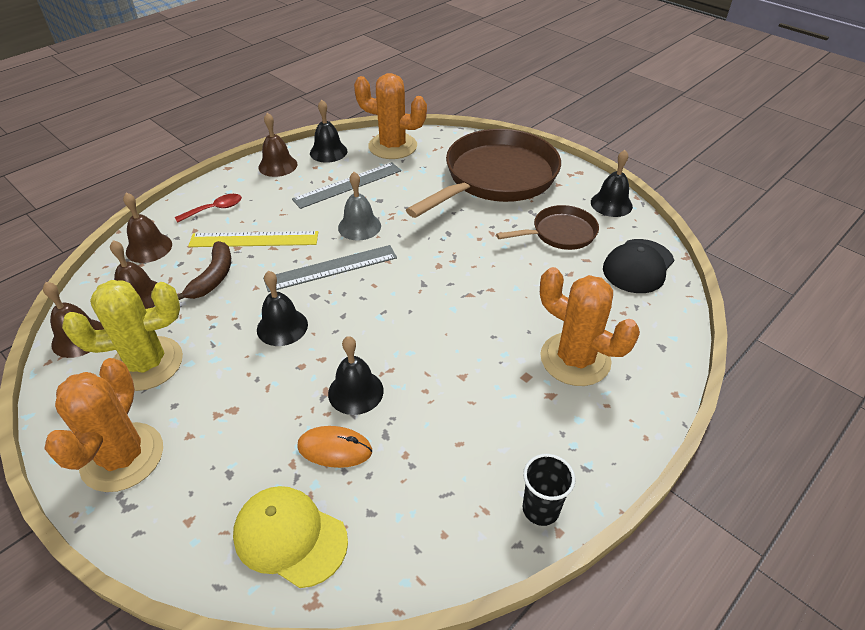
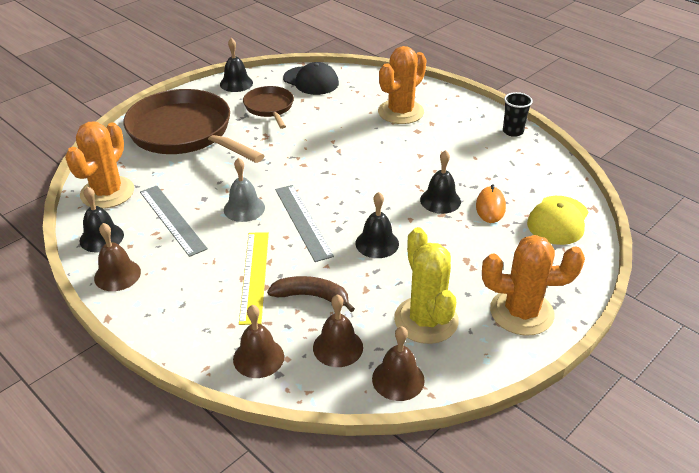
camera: 90 degrees left, 5 degrees down
(215, 209) = (194, 315): red spoon -> none

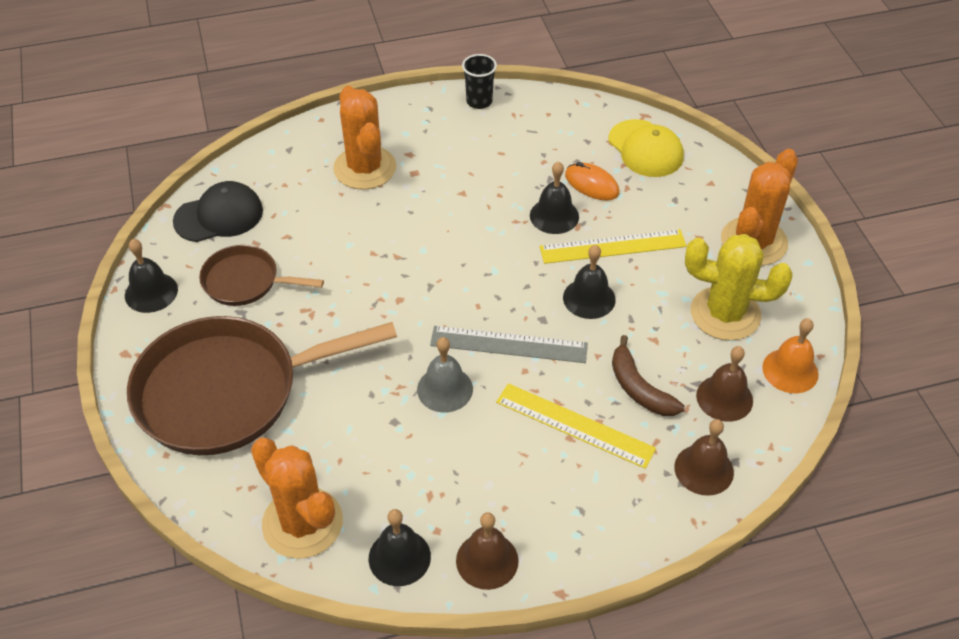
camera: 60 degrees left, 10 degrees up
(172, 219) = (415, 468): grey ruler -> none
(312, 296) = (639, 388): brown banana -> brown banana turned 75 degrees counterclockwise
(398, 379) = (790, 370): brown bell -> orange bell
(438, 238) = (613, 247): none -> yellow ruler

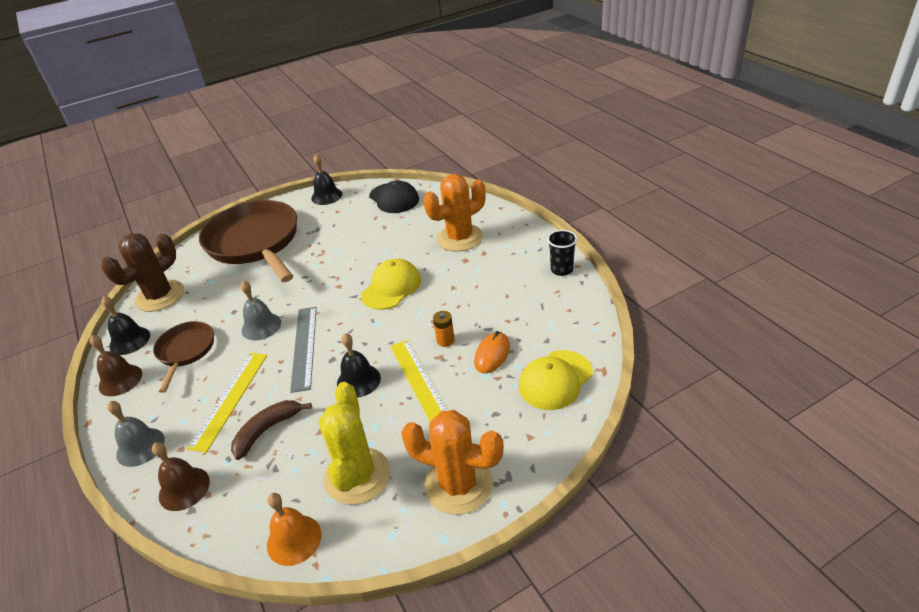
camera: 80 degrees right, 10 degrees down
(245, 281) = (341, 223): brown pan -> brown pan (185, 351)
(302, 523) = (160, 296): orange cactus -> brown cactus
(432, 247) = (391, 287): none -> yellow cap
(554, 216) = (445, 340): black bell -> orange battery
(625, 521) = (140, 447): none -> grey bell
(724, 398) = (259, 491): brown bell -> none

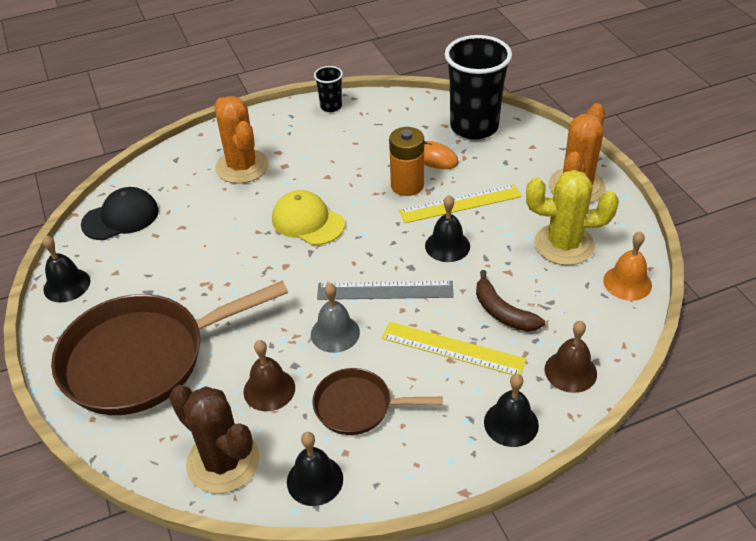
camera: 85 degrees left, 5 degrees up
(120, 380) = (394, 472): brown bell -> brown bell (269, 389)
(140, 447) = (511, 423): grey bell -> black bell
(445, 340) = (407, 185): orange battery -> orange battery, size x1.86
(555, 380) = (474, 127): yellow cap -> black cup

